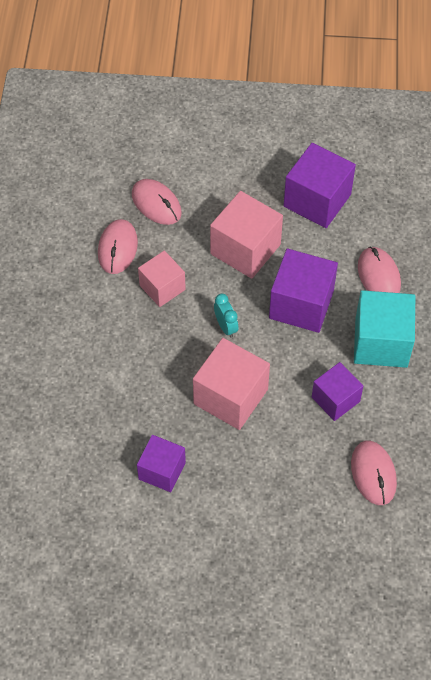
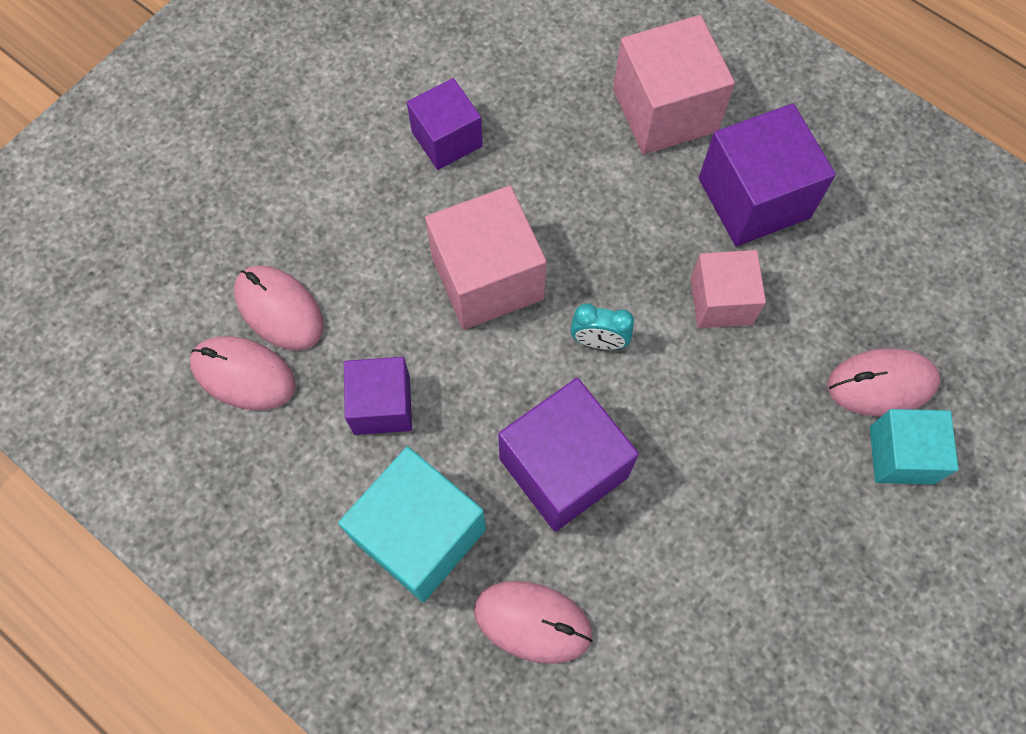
camera: 125 degrees right, 10 degrees up
(117, 248) = (829, 284): pink mouse -> pink mouse (279, 309)
(187, 181) = (901, 455): none -> turquoise cube
(245, 249) = (715, 456): pink cube -> pink cube (665, 110)
(317, 200) = (740, 633): purple cube -> purple cube (754, 198)

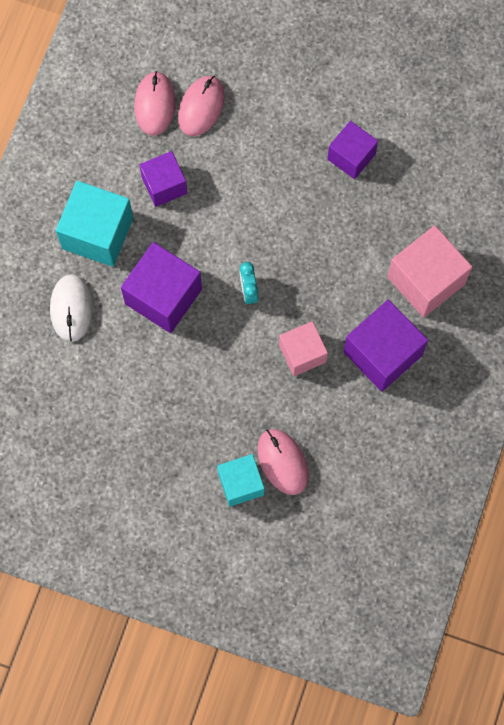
camera: 70 degrees right, 5 degrees up
(487, 278) = (265, 214): pink cube -> none
(532, 622) = (71, 309): pink mouse -> white mouse

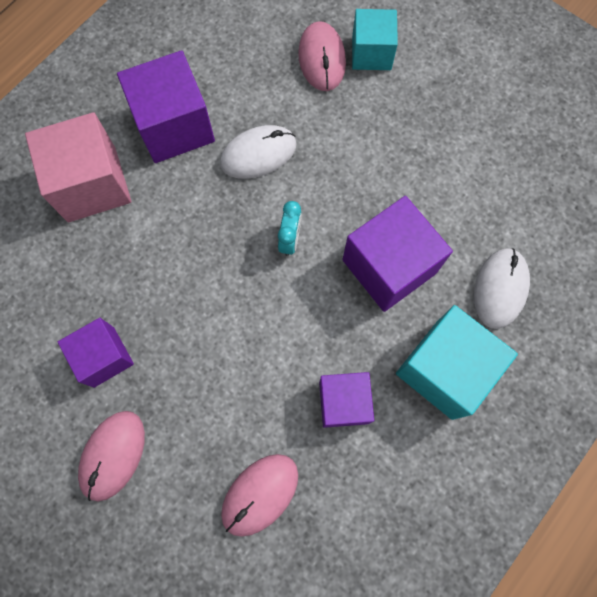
camera: 160 degrees left, 0 degrees up
(155, 104) = (319, 521): pink mouse -> pink mouse (113, 455)
(302, 353) = (258, 154): pink cube -> white mouse

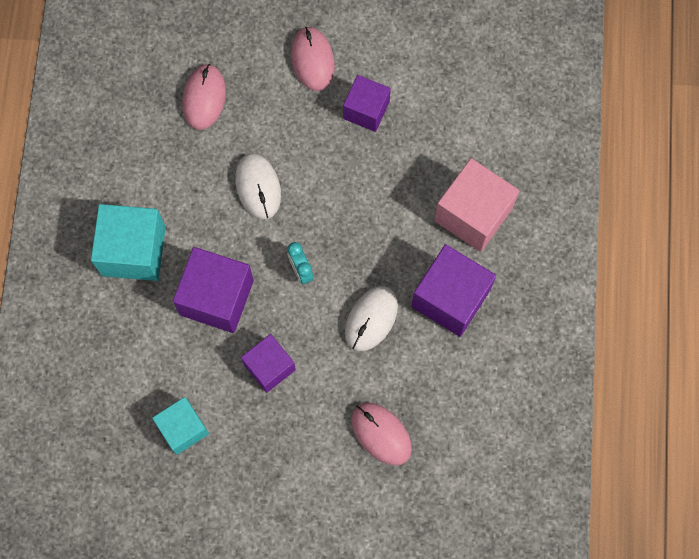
camera: 145 degrees right, 0 degrees up
(343, 402) = (188, 185): purple cube -> purple cube (269, 367)
(371, 53) = (345, 467): turquoise cube -> turquoise cube (183, 428)
(500, 289) = (127, 334): white mouse -> white mouse (258, 187)

